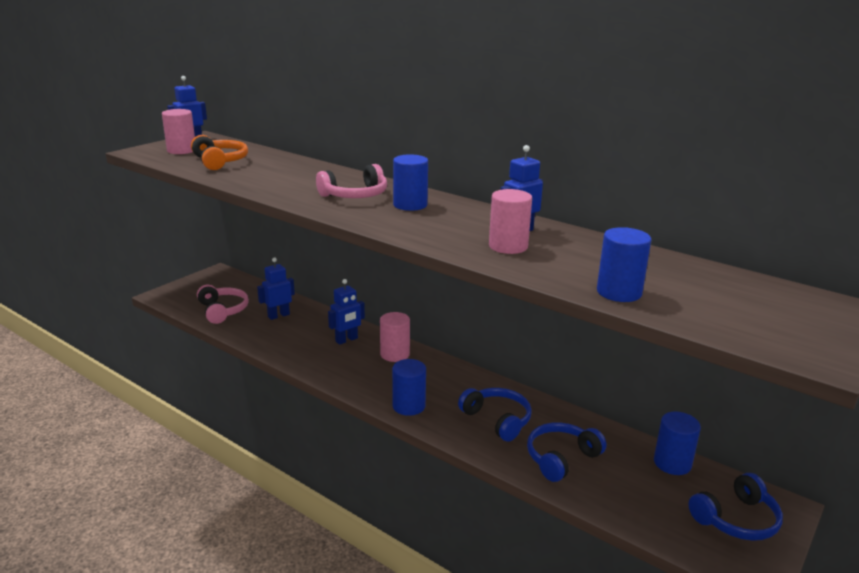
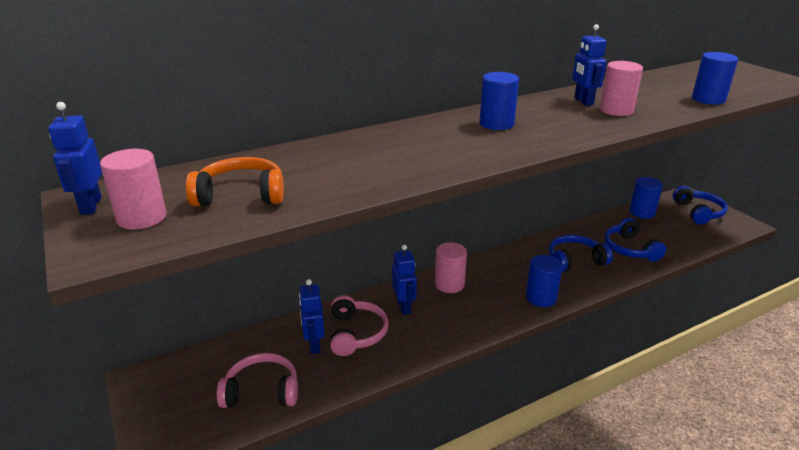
camera: 65 degrees left, 5 degrees up
(355, 195) = (451, 140): pink headphones -> pink headphones (356, 333)

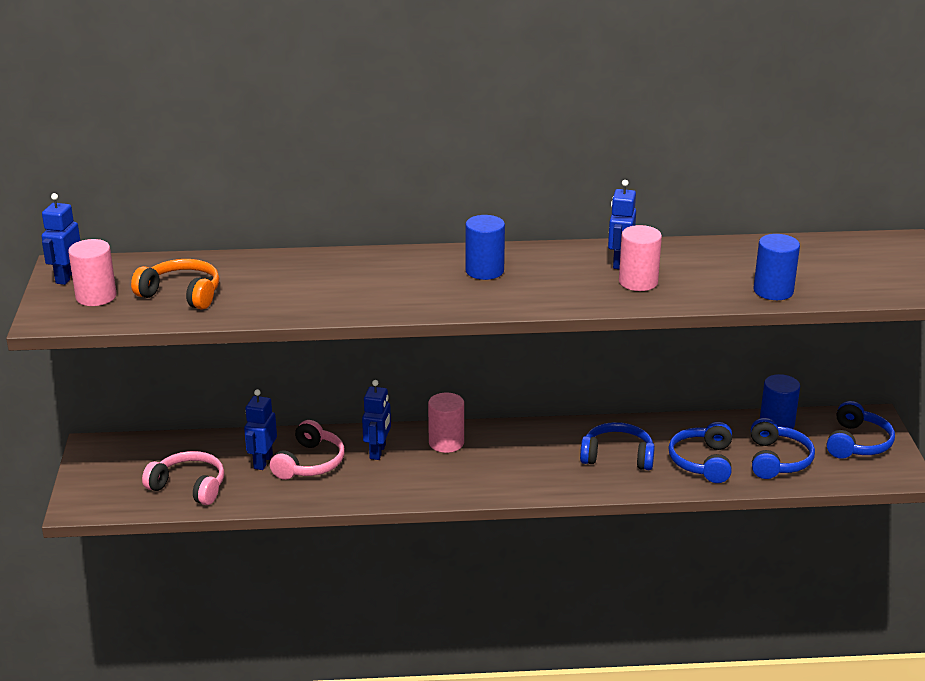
camera: 25 degrees right, 0 degrees up
(541, 298) = (532, 483): blue cylinder -> none
(670, 235) = (777, 460): none -> blue headphones

